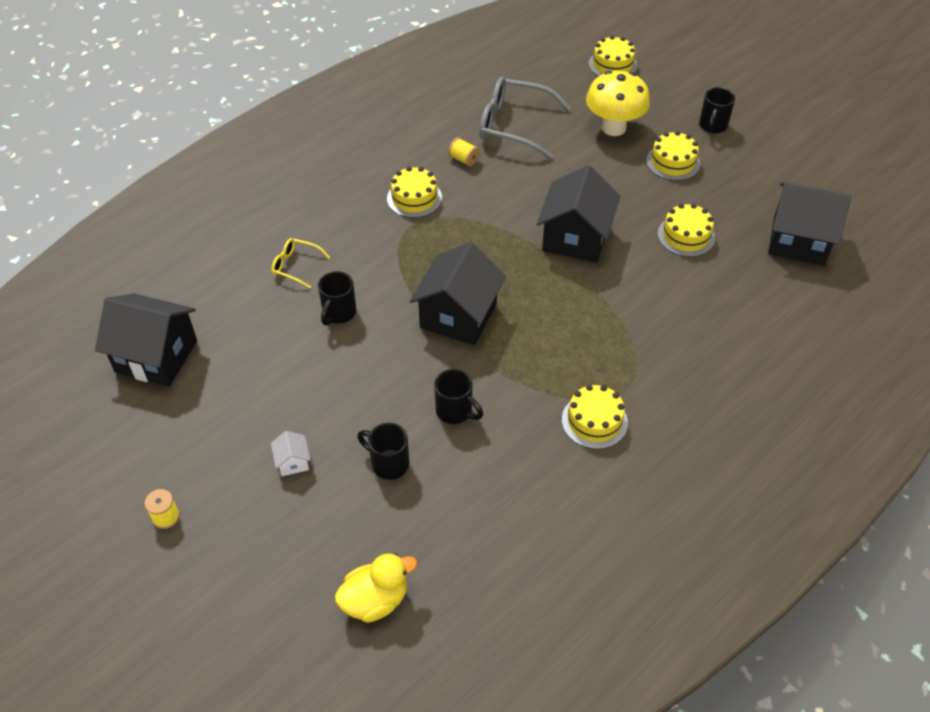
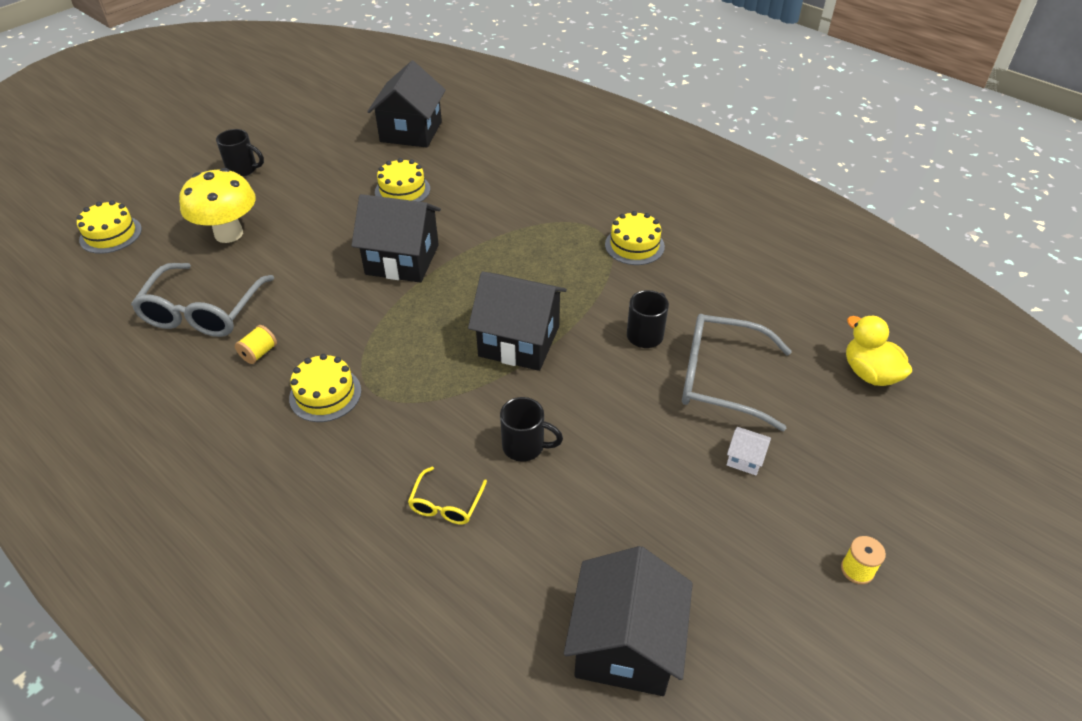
camera: 95 degrees left, 5 degrees down
(293, 462) = (745, 459): white house -> white house turned 45 degrees clockwise
(388, 463) = (722, 379): black mug -> grey glasses
(673, 162) = (294, 195): yellow cake -> none

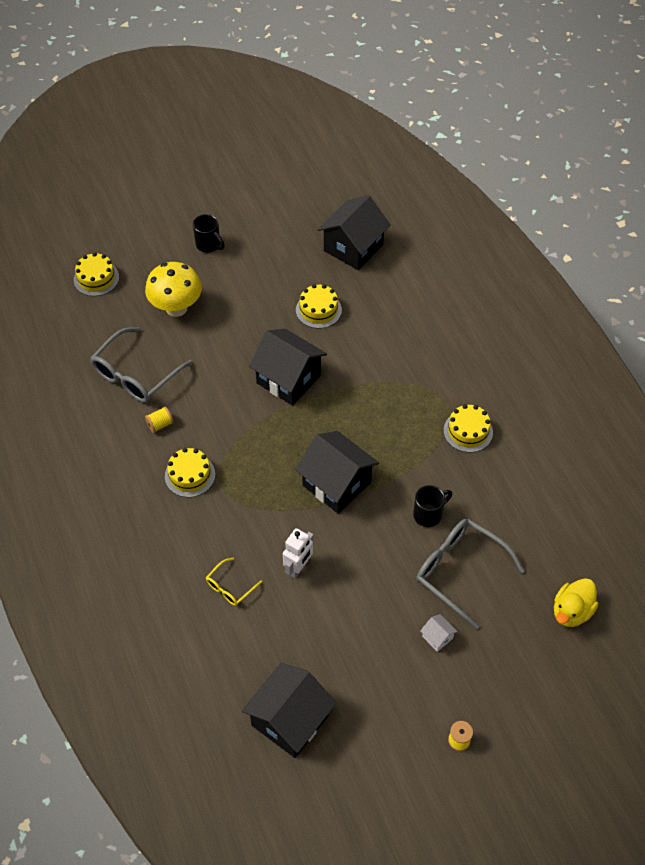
camera: 25 degrees right, 10 degrees up
(525, 446) = (298, 567): black mug -> white robot
(869, 373) = (571, 611): yellow duck -> yellow duck turned 135 degrees counterclockwise

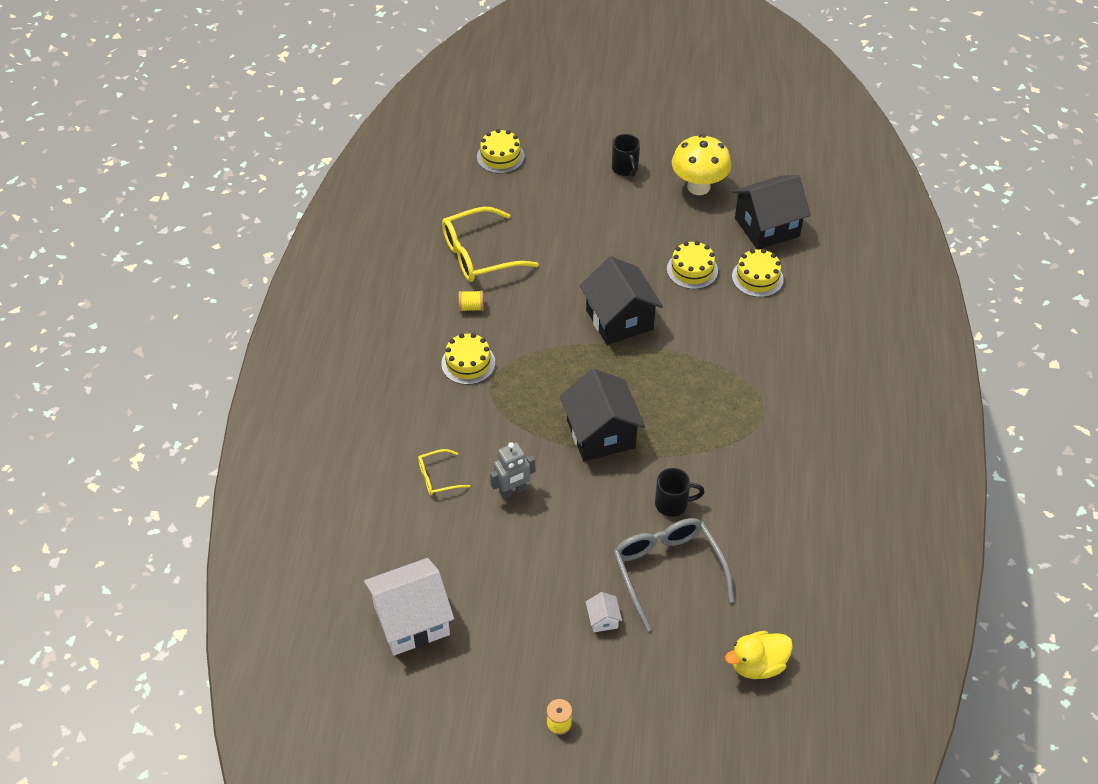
camera: 30 degrees right, 5 degrees down
(137, 374) = (480, 254): grey glasses -> yellow glasses
(176, 308) = (556, 212): yellow mushroom -> yellow mushroom (698, 187)
(290, 720) = (412, 620): black house -> white house
(298, 567) = (512, 491): white robot -> grey robot
(468, 431) = (767, 446): yellow cake -> yellow cake (757, 278)

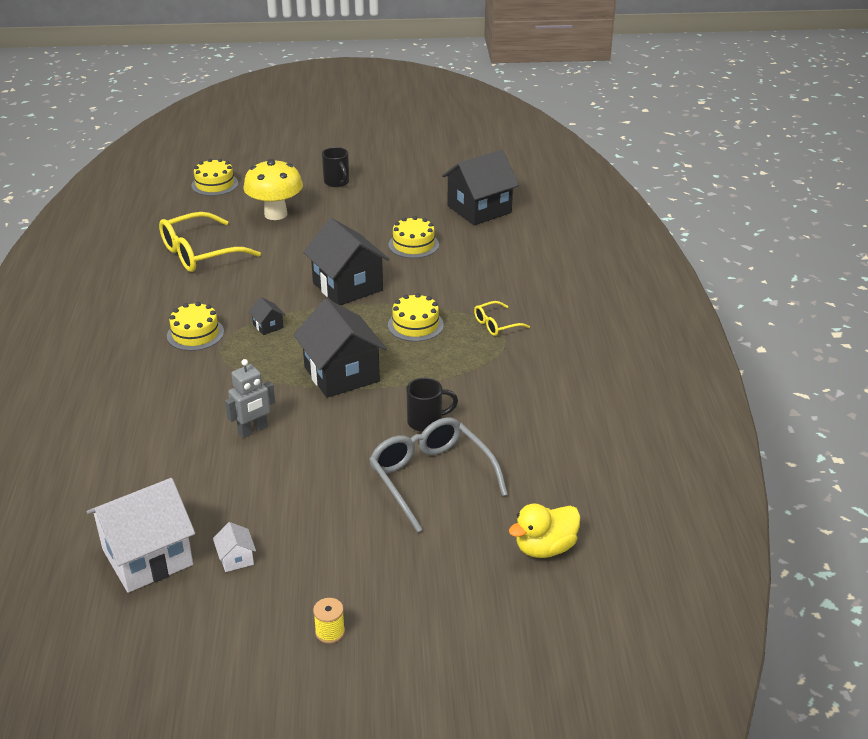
camera: 10 degrees left, 15 degrees down
(438, 477) = (170, 428): yellow glasses -> yellow glasses (496, 324)
(471, 307) = (195, 292): yellow spool -> none
(537, 362) = (268, 326): none -> black house
(603, 619) = (367, 529): white house -> white house (236, 558)
(698, 187) = (409, 188): yellow mushroom -> yellow mushroom (275, 214)
(757, 278) = (478, 244): yellow cake -> yellow cake (415, 325)

